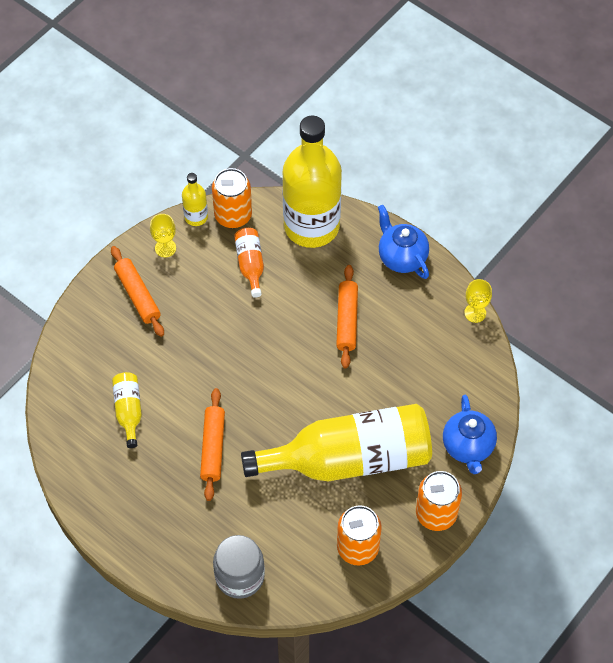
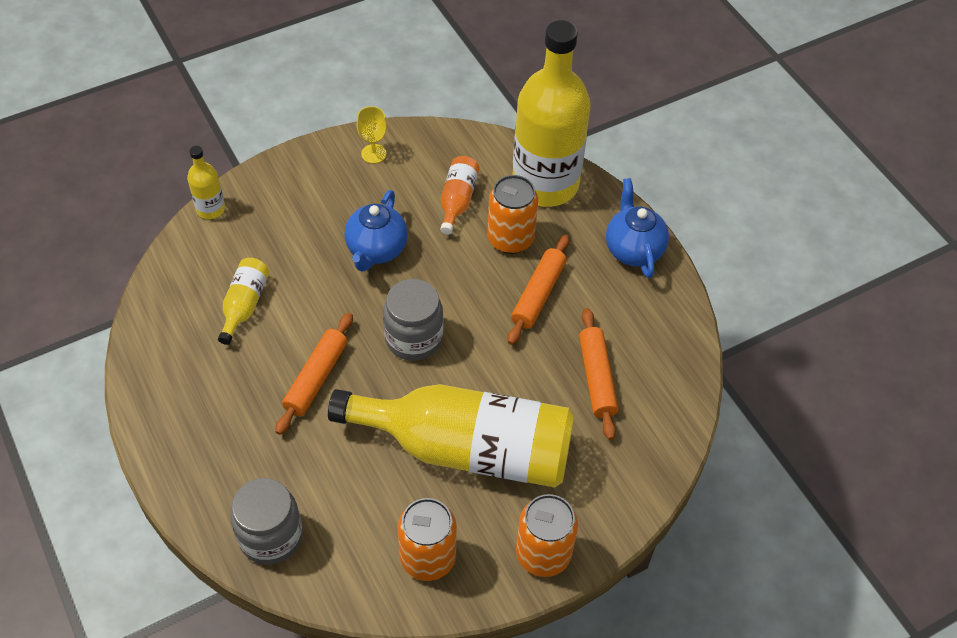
camera: 20 degrees right, 5 degrees down
(137, 295) = (319, 190): orange rolling pin -> orange rolling pin (596, 378)
(196, 217) = (422, 134): yellow bottle -> yellow bottle (210, 209)
(233, 215) = (463, 145): orange can -> orange can (510, 239)
(270, 389) = (414, 338): none -> grey jar
(468, 447) = (618, 488): blue teapot -> blue teapot (376, 250)
(475, 313) = (694, 338): yellow goblet -> none

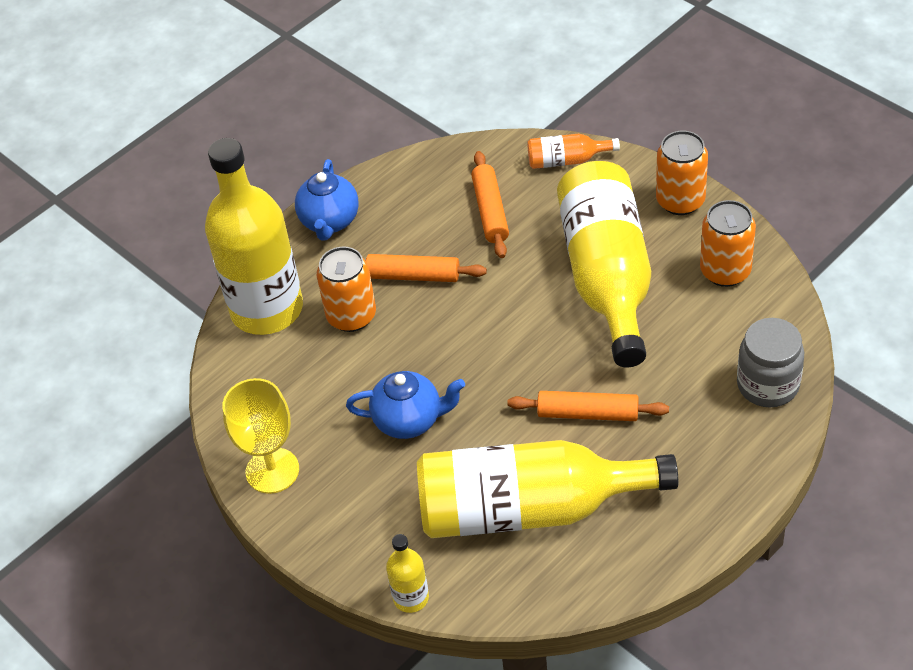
camera: 100 degrees left, 5 degrees down
(244, 305) = (528, 509): yellow bottle -> yellow bottle, size x2.37
(373, 154) = (272, 470): yellow goblet -> yellow goblet, size x1.77
(414, 338) = (506, 353): grey jar -> none
(457, 200) = (315, 374): orange bottle -> orange bottle (566, 160)
(596, 378) = (490, 211): orange rolling pin -> orange rolling pin turned 75 degrees counterclockwise
(633, 249) = (330, 222): blue teapot -> blue teapot turned 60 degrees counterclockwise

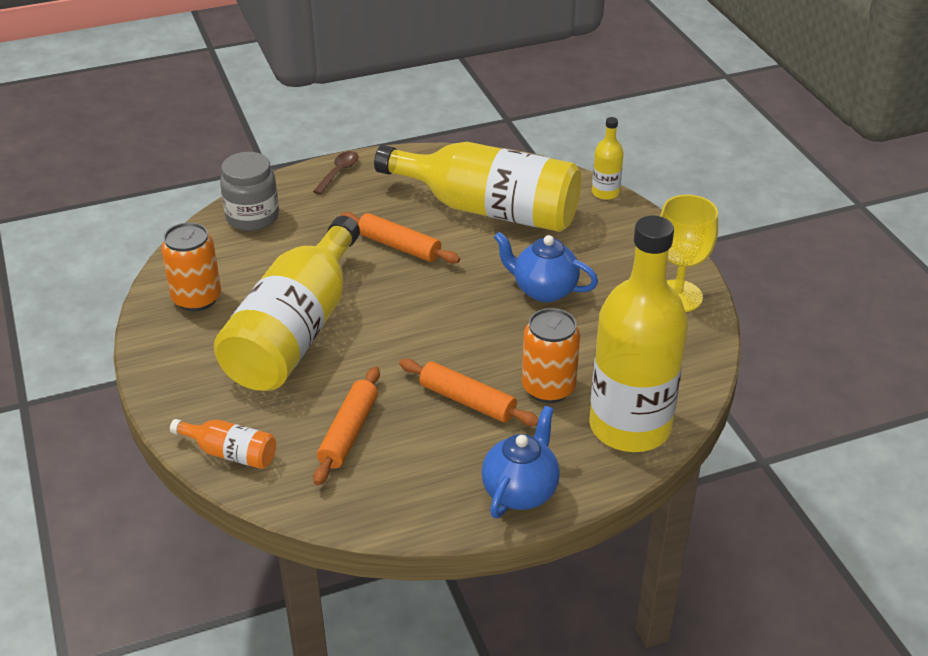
camera: 160 degrees left, 10 degrees down
(680, 201) = (169, 368): orange can -> none
(736, 491) = (338, 172): none -> brown spoon

